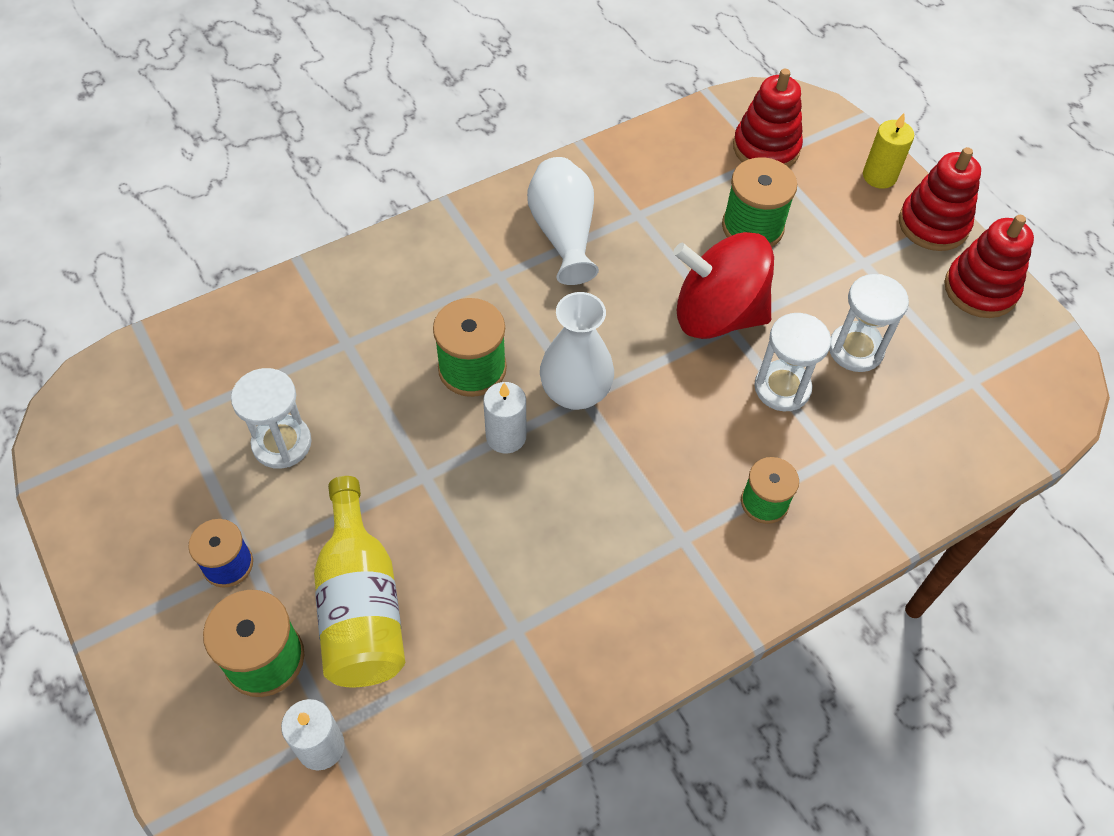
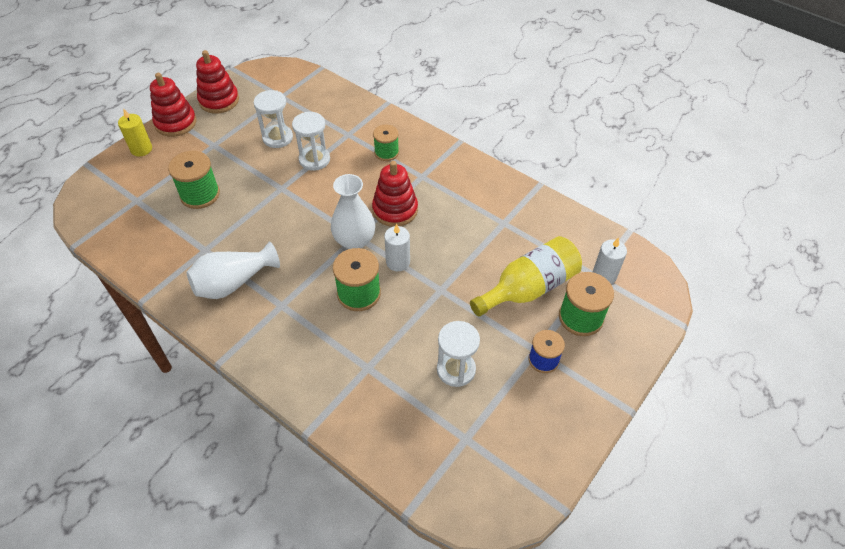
camera: 110 degrees left, 5 degrees down
(717, 315) = (274, 195): red spinning top -> none
(766, 148) = (127, 202): red stacking toy -> red stacking toy (395, 210)

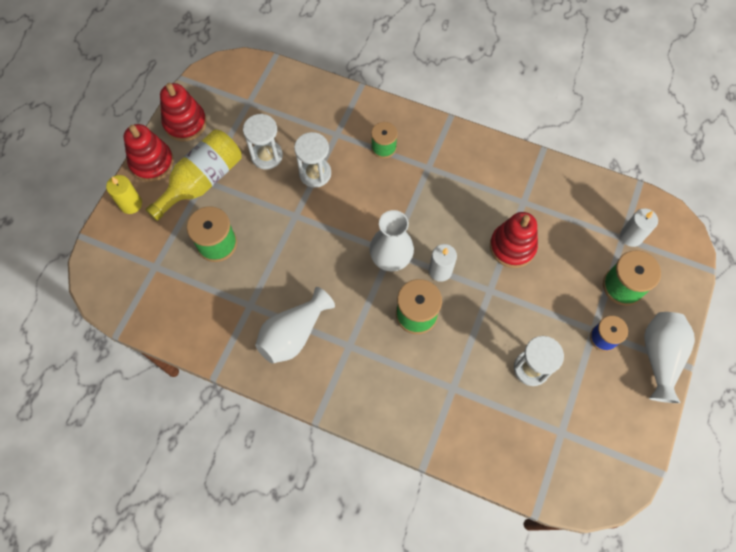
camera: 15 degrees left, 15 degrees up
(395, 210) = (416, 213): red stacking toy -> red stacking toy (512, 247)
(529, 288) = (568, 267): yellow bottle -> yellow bottle (202, 181)
(599, 393) = (659, 357): none -> white vase

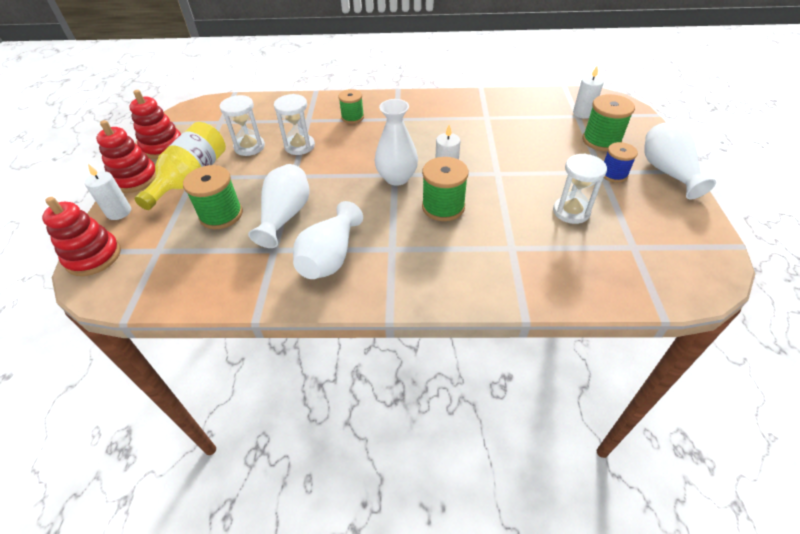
camera: 20 degrees left, 20 degrees down
(131, 204) = (119, 212): yellow candle -> white candle
(271, 268) = (285, 216): none -> white vase
(512, 247) = (496, 143): red stacking toy -> red stacking toy (93, 257)

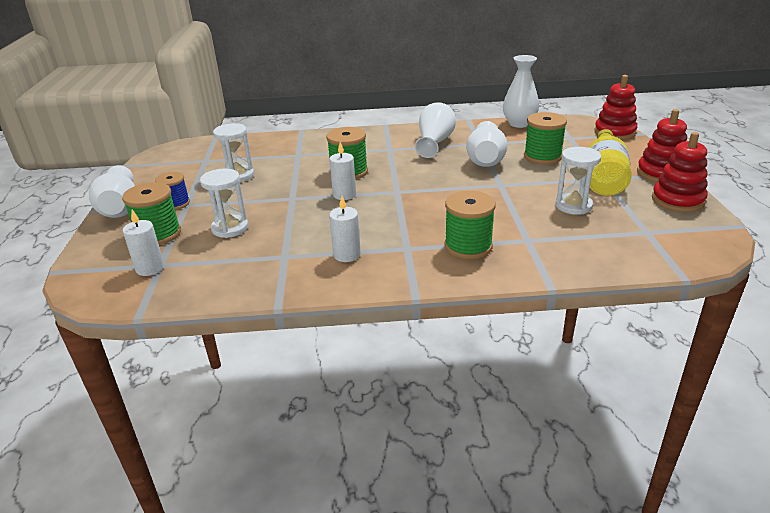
camera: 175 degrees right, 15 degrees down
(119, 212) = (636, 153): white candle -> white candle (347, 255)
(299, 146) = (514, 210): white hourglass -> white hourglass (230, 228)
(352, 117) = (468, 246): green spool -> green spool, size x1.51
(397, 178) = (394, 189): white vase -> white vase (519, 124)

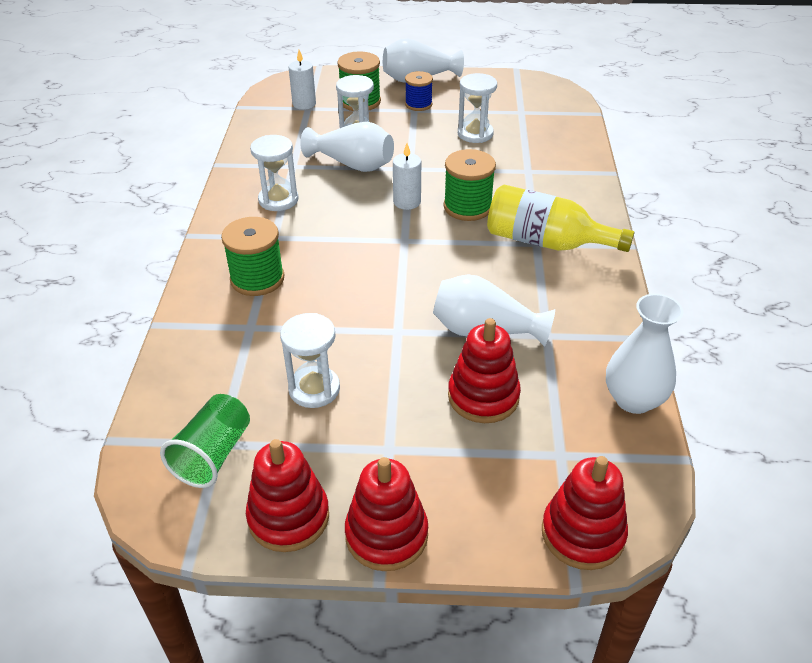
camera: 95 degrees right, 10 degrees up
(347, 255) = (278, 200): white candle -> white hourglass
(434, 142) = (554, 287): white vase -> white vase (353, 164)
(542, 157) = (483, 396): green spool -> red stacking toy
(603, 177) = (391, 450): yellow bottle -> yellow bottle (546, 242)
(658, 232) = (213, 454): none -> green cup

